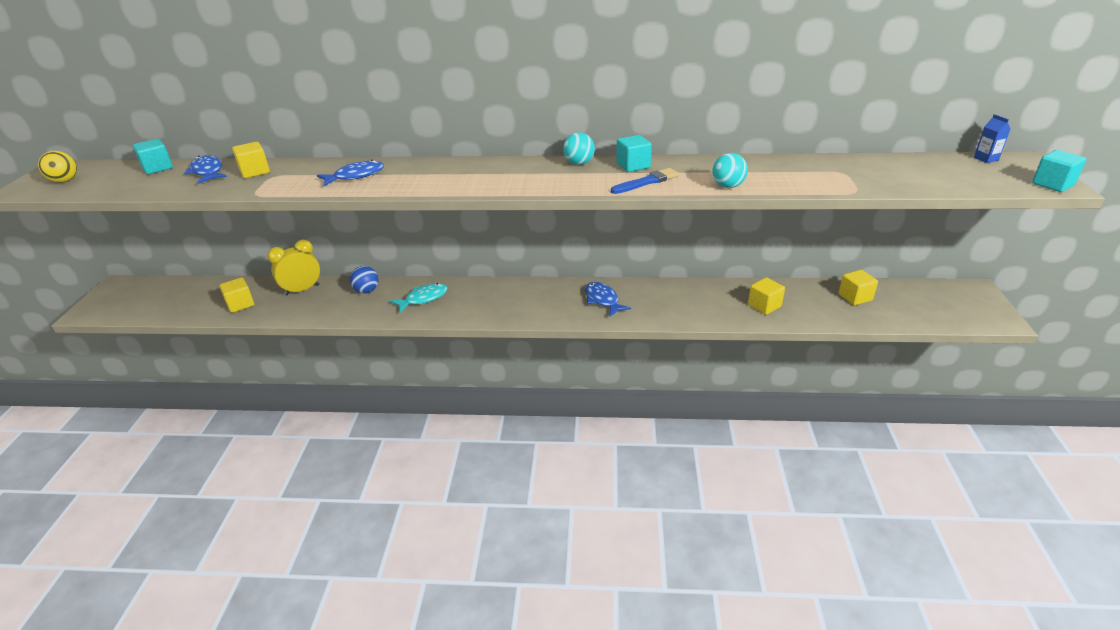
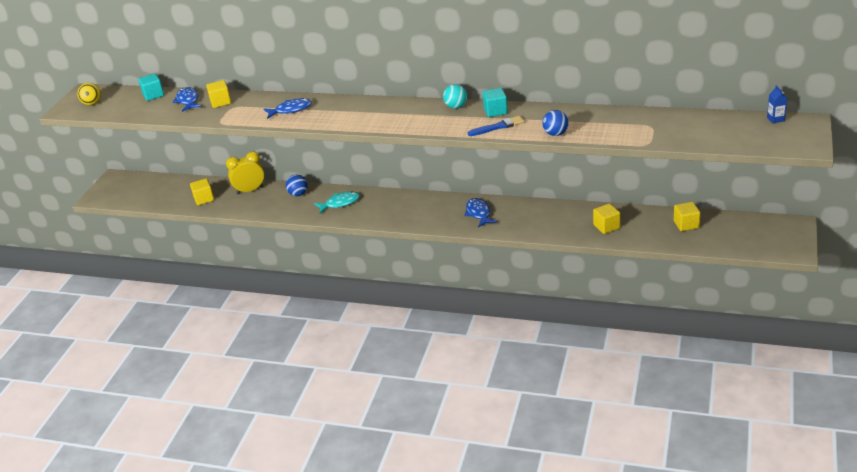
camera: 15 degrees right, 0 degrees up
(728, 186) = (555, 134): turquoise ball -> blue ball
(1052, 184) = (804, 146): turquoise cube -> none

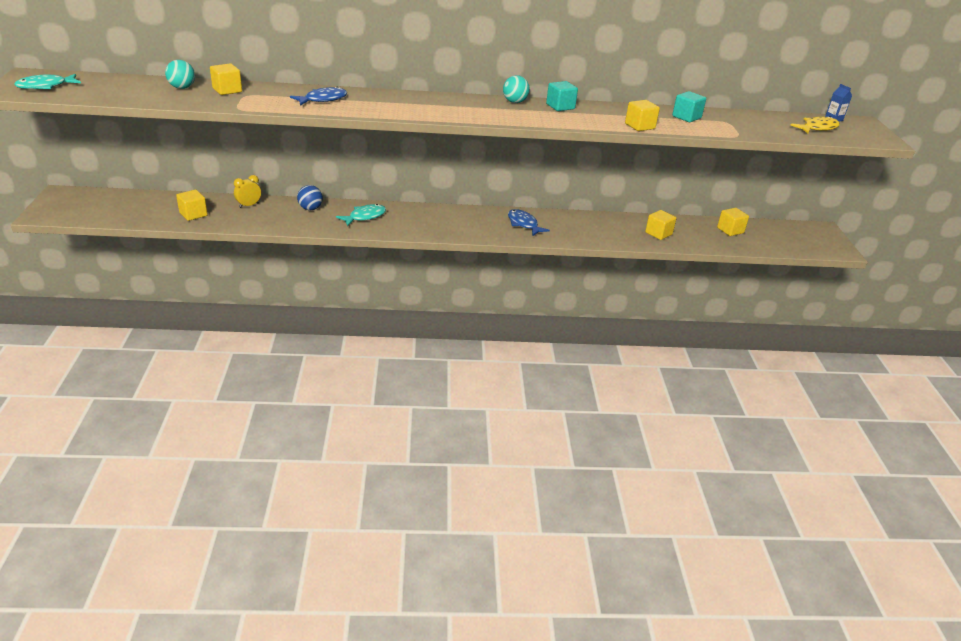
camera: 25 degrees left, 0 degrees up
(92, 103) = (45, 86): yellow ball -> turquoise fish
(153, 95) = (131, 81): turquoise cube -> turquoise cube (686, 117)
(188, 101) = (182, 88): blue fish -> turquoise ball
(250, 190) = (249, 205): yellow clock -> yellow clock, size x0.64
(498, 127) = (574, 119): blue brush -> none
(555, 134) = (639, 126): blue ball -> yellow cube
(745, 132) = (817, 128): none -> yellow fish

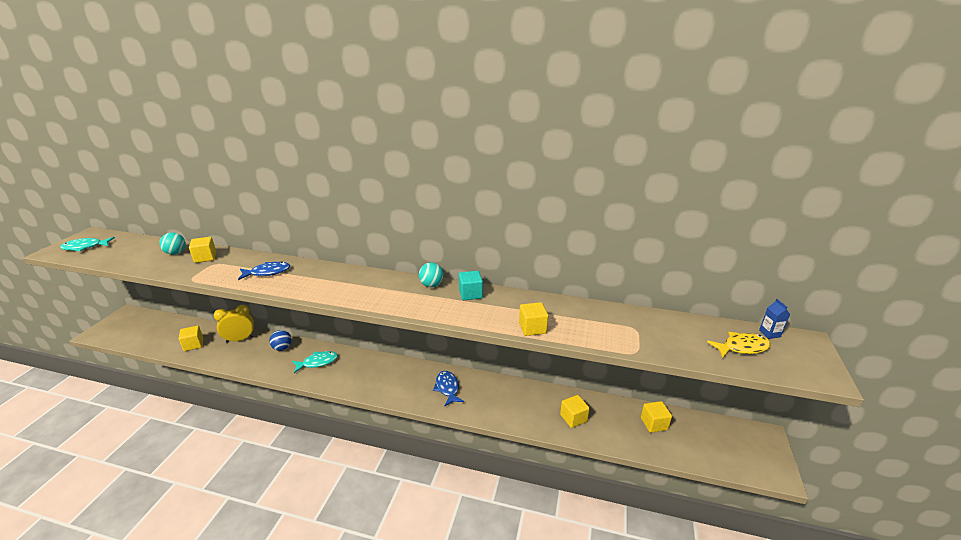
camera: 20 degrees right, 5 degrees down
(249, 205) = (240, 339): yellow clock -> yellow clock, size x1.55
(686, 117) = (593, 318): turquoise cube -> none

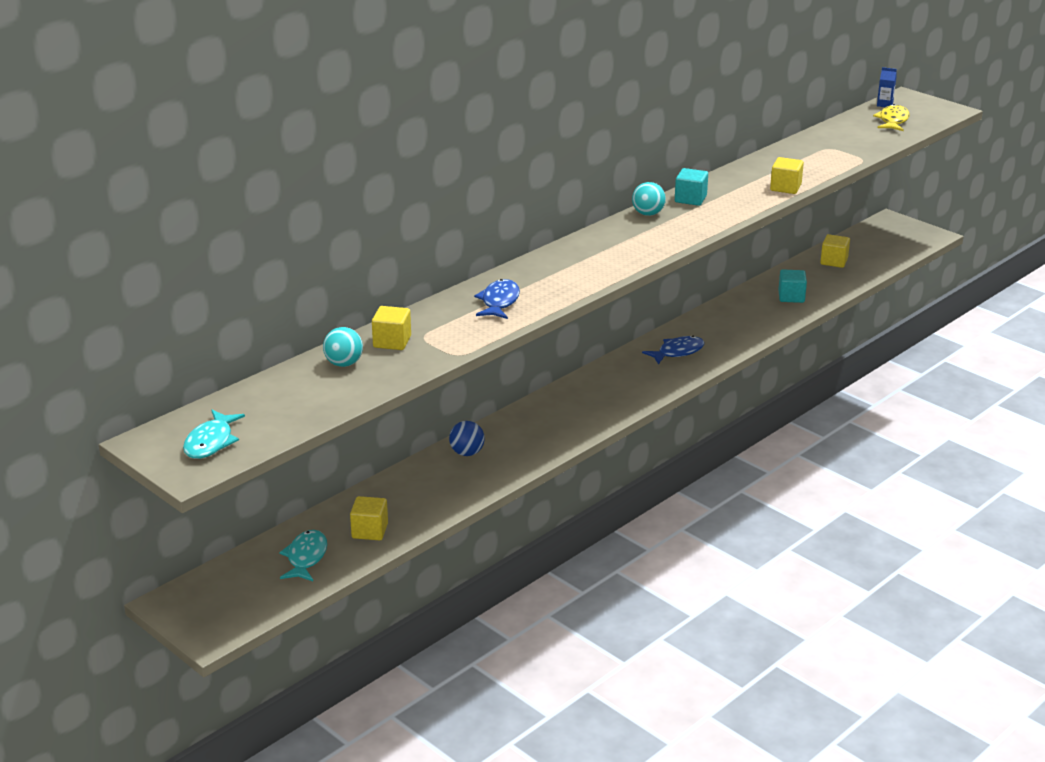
camera: 60 degrees left, 0 degrees up
(240, 339) = (401, 487): yellow clock -> none
(318, 362) = (534, 429): turquoise fish -> turquoise fish (306, 557)
(447, 388) = (677, 352): blue fish -> blue fish turned 135 degrees clockwise
(573, 418) = (791, 297): yellow cube -> turquoise cube

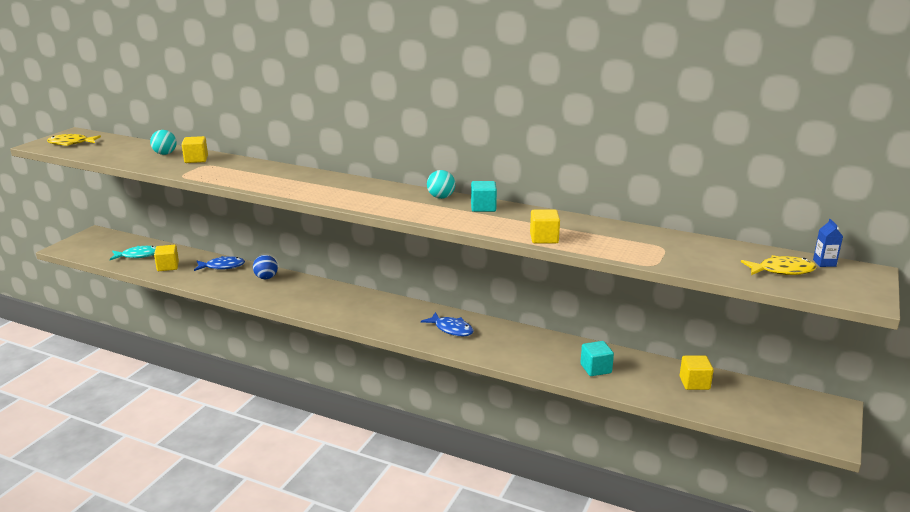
camera: 70 degrees right, 5 degrees down
(211, 442) = (71, 143): turquoise fish -> yellow fish
(499, 302) = (262, 175): blue fish -> blue fish (222, 266)

